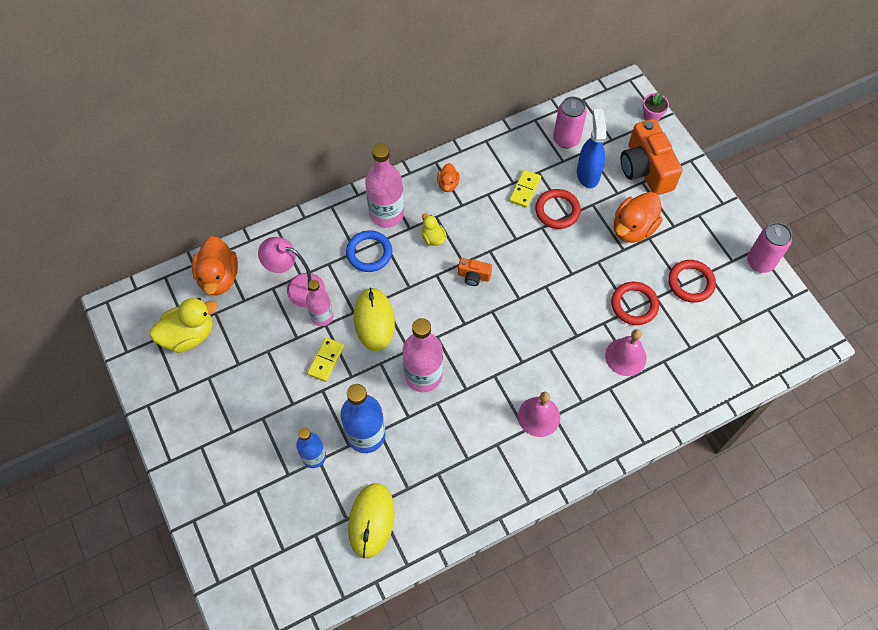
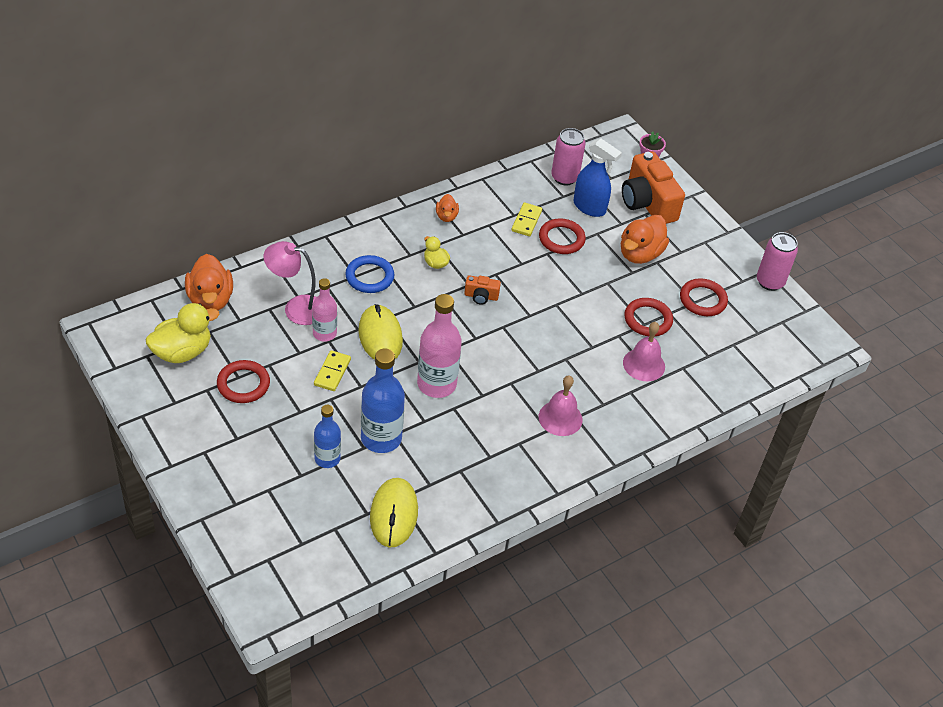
camera: 10 degrees left, 15 degrees down
(242, 372) = (243, 384): none -> red ring
(386, 214) = (385, 242): pink bottle -> none
(588, 174) = (589, 207): blue spray bottle -> blue spray bottle turned 135 degrees clockwise

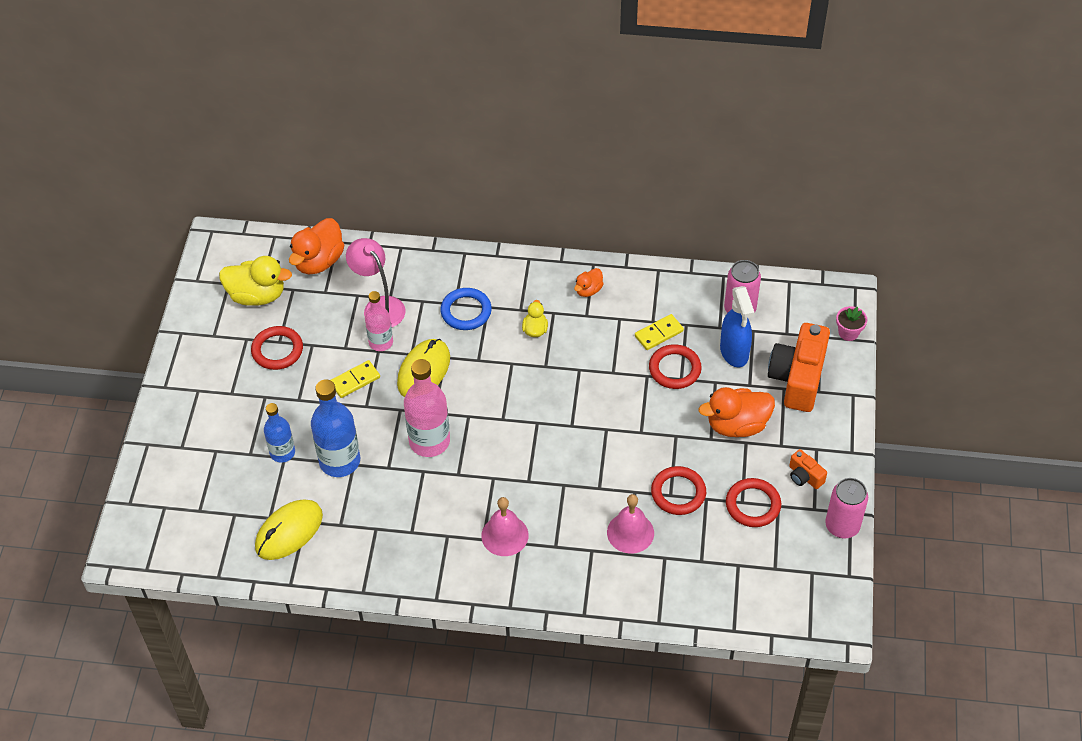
camera: 45 degrees right, 5 degrees up
(481, 296) = (545, 383): orange camera -> orange camera (804, 476)

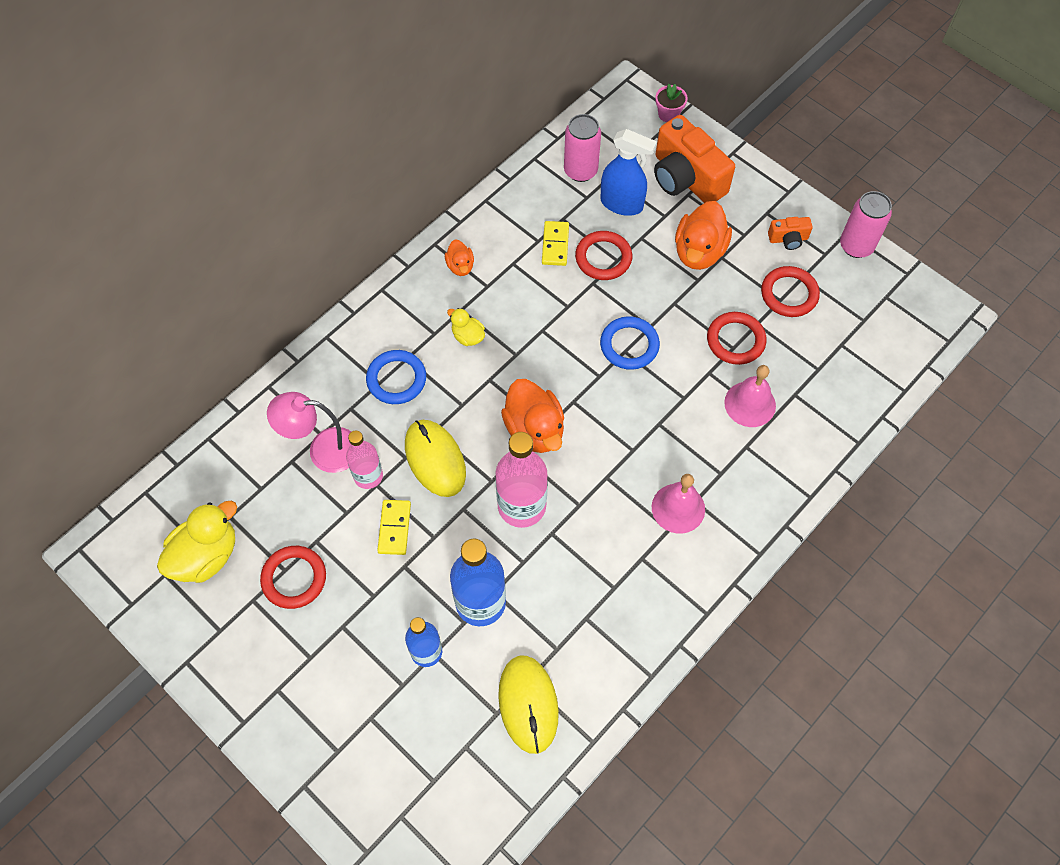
camera: 55 degrees left, 10 degrees up
(319, 261) = (217, 470): orange duck -> orange duck (534, 429)
(613, 429) = (629, 345): none -> blue ring

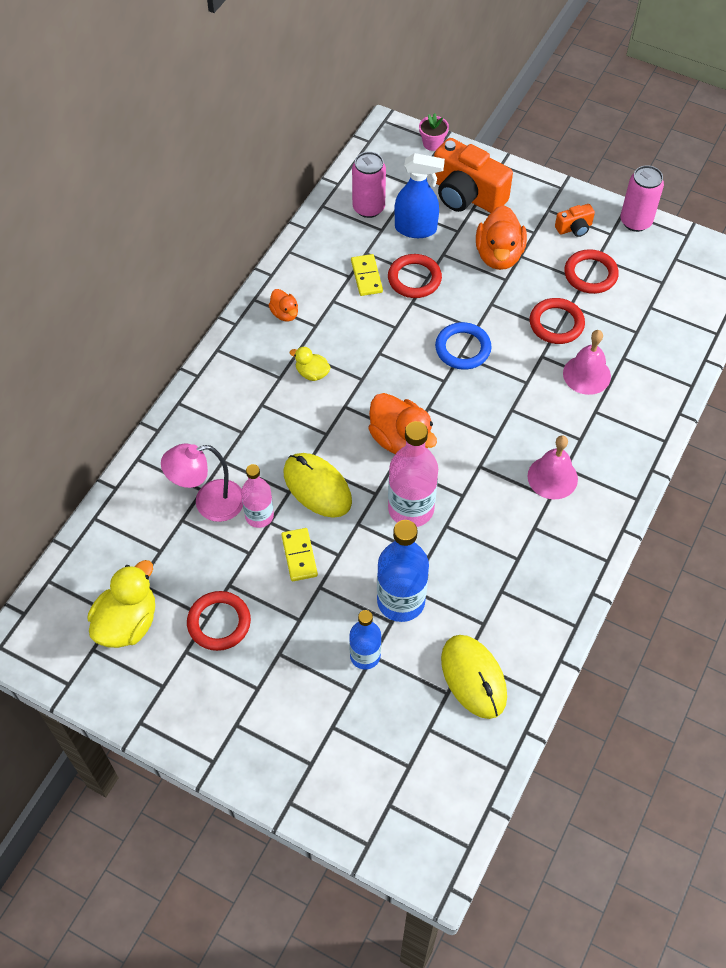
camera: 15 degrees left, 5 degrees down
(396, 379) = (257, 425): blue ring -> none

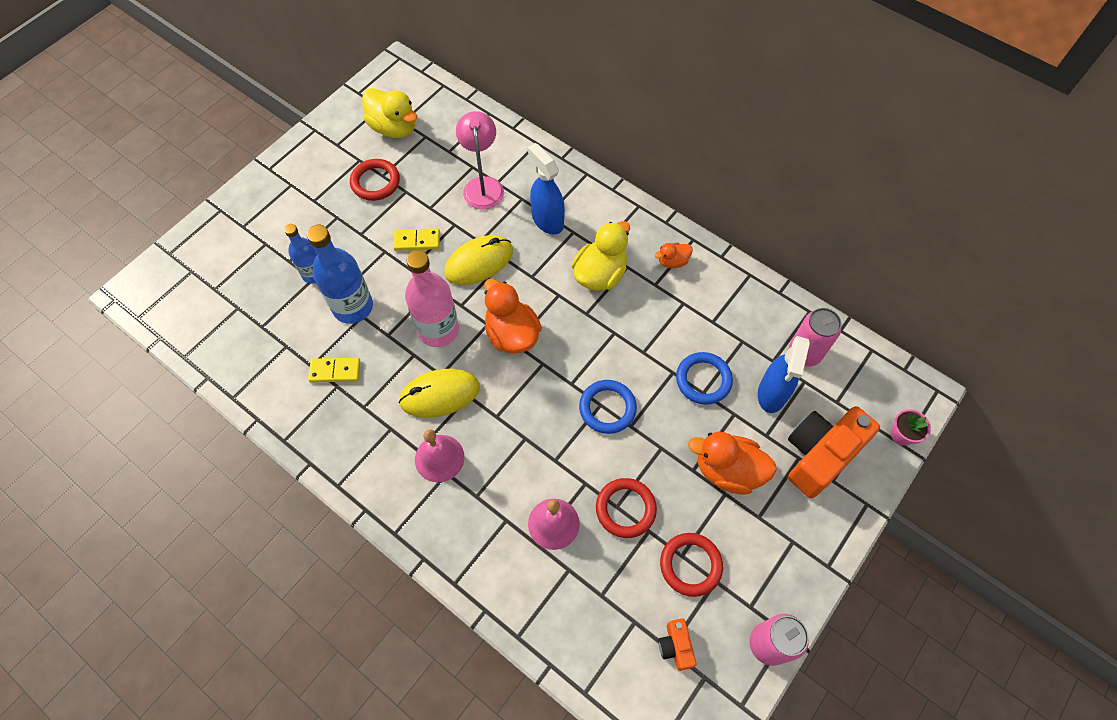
camera: 100 degrees right, 5 degrees up
(249, 431) = (547, 220): none -> blue spray bottle
(259, 516) = (462, 218): pink bottle -> none
(312, 373) = (600, 274): yellow duck -> yellow duck, size x1.90
(366, 276) = (710, 337): yellow domino -> yellow domino (335, 371)
(401, 440) = (512, 334): orange duck -> orange duck turned 90 degrees clockwise
(414, 279) = (703, 380): red ring -> blue ring
(473, 677) = (267, 348): yellow mouse -> yellow mouse (440, 394)
(574, 228) = (762, 565): orange camera -> orange camera (675, 646)

